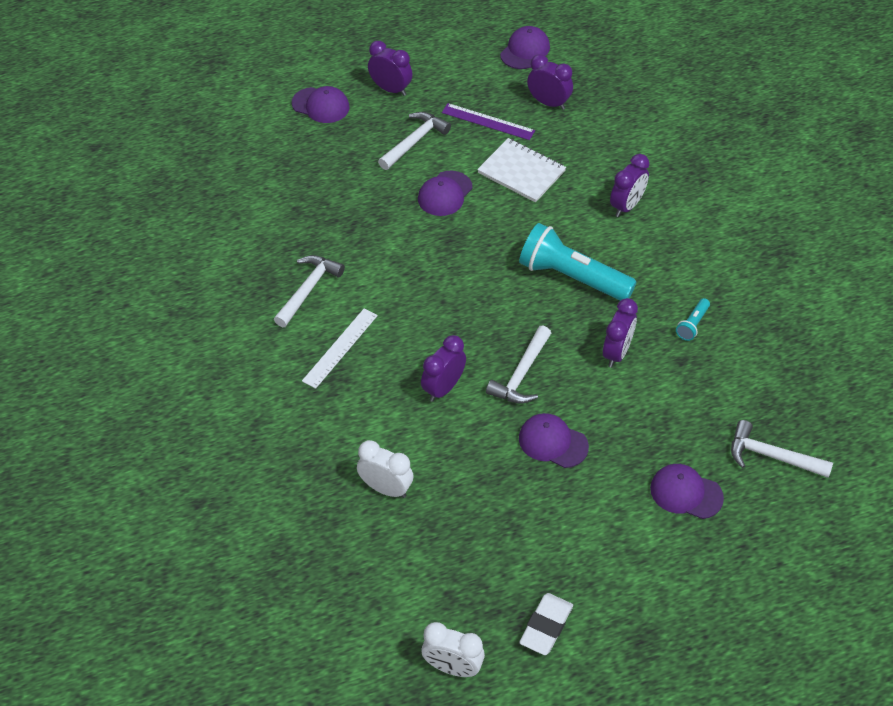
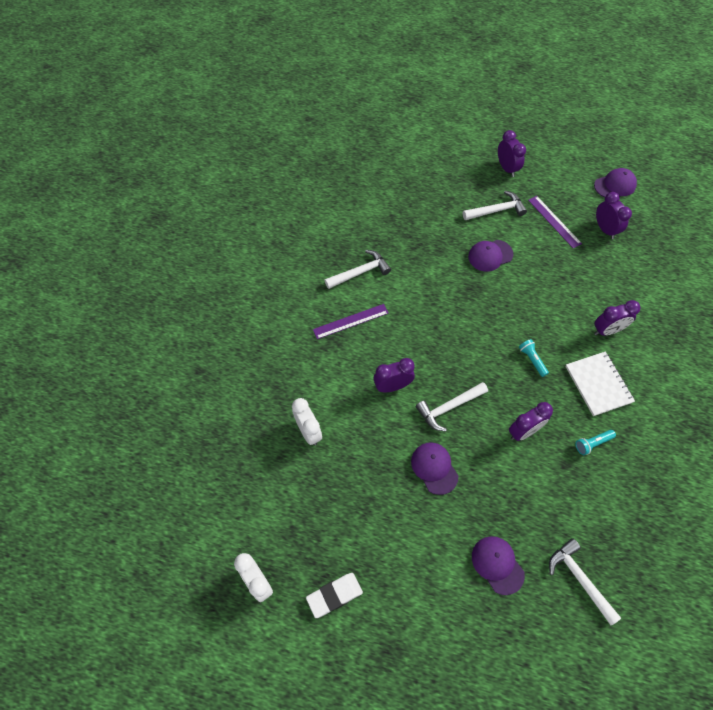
camera: 35 degrees right, 10 degrees up
(321, 105) = (455, 157): purple cap -> none
(340, 348) = (351, 321): white ruler -> purple ruler
(521, 172) = (551, 267): white notebook -> white notebook (598, 384)
(572, 277) = (532, 360): turquoise flashlight -> turquoise flashlight, size x0.43

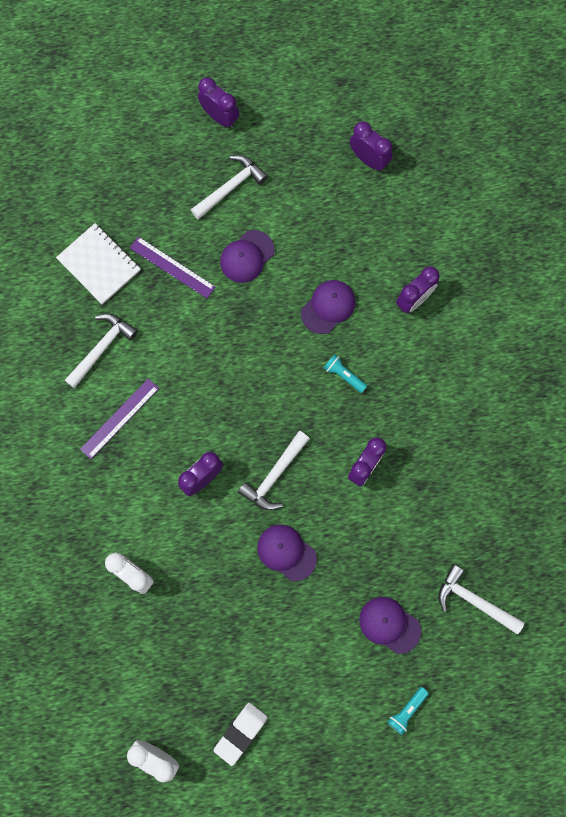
camera: 25 degrees left, 15 degrees up
(554, 221) = (305, 174): purple ruler -> purple ruler (172, 267)
(592, 444) = (441, 447): turquoise flashlight -> turquoise flashlight (407, 710)
(598, 384) = (425, 373): white notebook -> white notebook (99, 264)
(615, 185) = (360, 87): purple cap -> purple cap (328, 307)

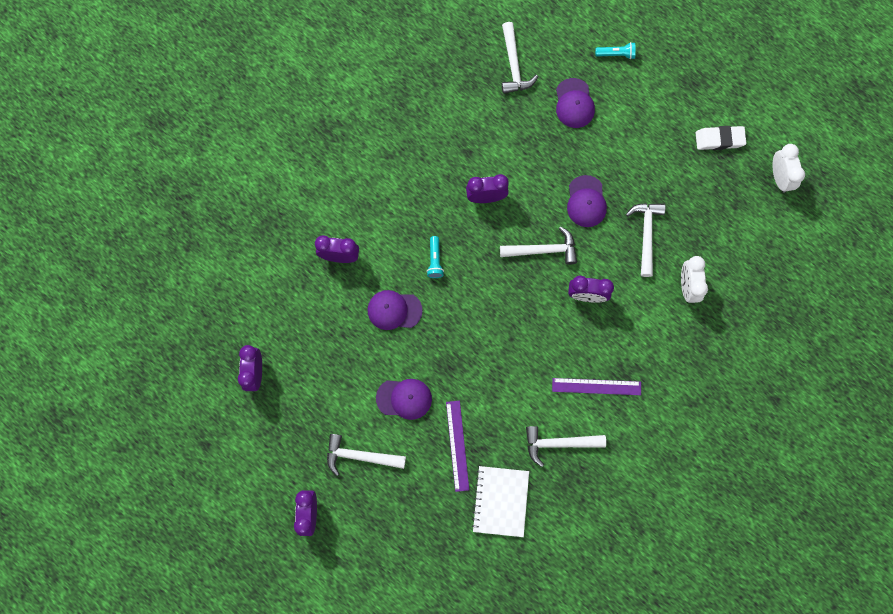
camera: 130 degrees left, 0 degrees up
(210, 579) = (646, 235): none -> white hammer

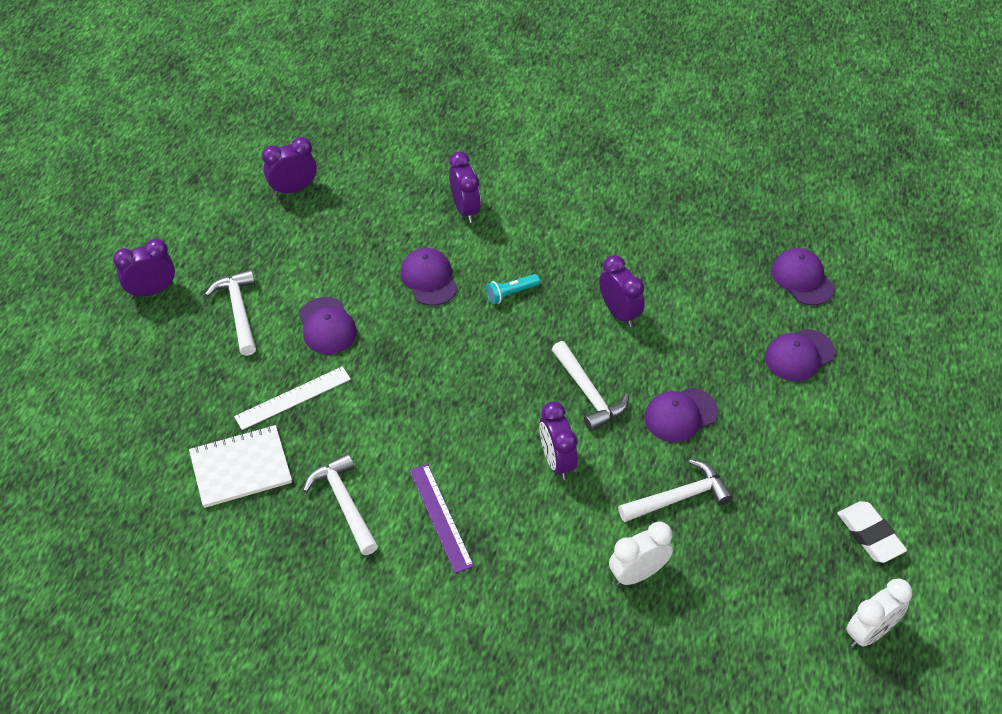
camera: 65 degrees right, 25 degrees down
(457, 445) = (293, 398): purple ruler -> white ruler
(513, 65) = (802, 279): white hammer -> purple cap
(616, 54) = (897, 375): turquoise flashlight -> none

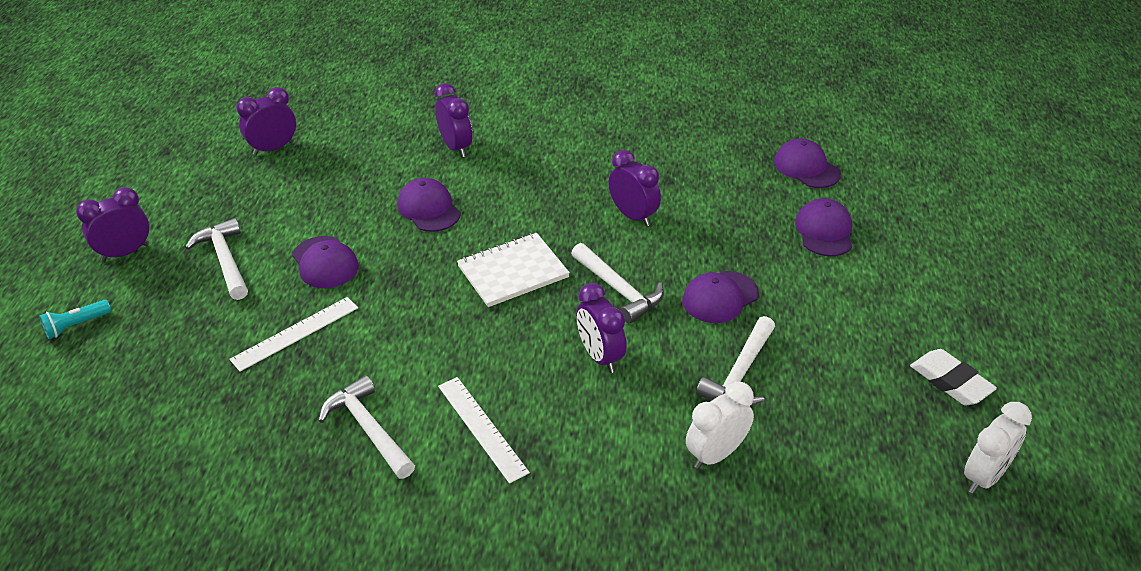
camera: 10 degrees left, 10 degrees down
(241, 468) = (242, 409): white notebook -> white notebook (513, 272)
(441, 517) = (482, 428): purple ruler -> white ruler
(511, 293) = (517, 212): turquoise flashlight -> turquoise flashlight (76, 325)
(679, 497) = (740, 374): white hammer -> white hammer turned 150 degrees clockwise
(799, 355) = (824, 231): purple cap -> purple cap turned 135 degrees clockwise

